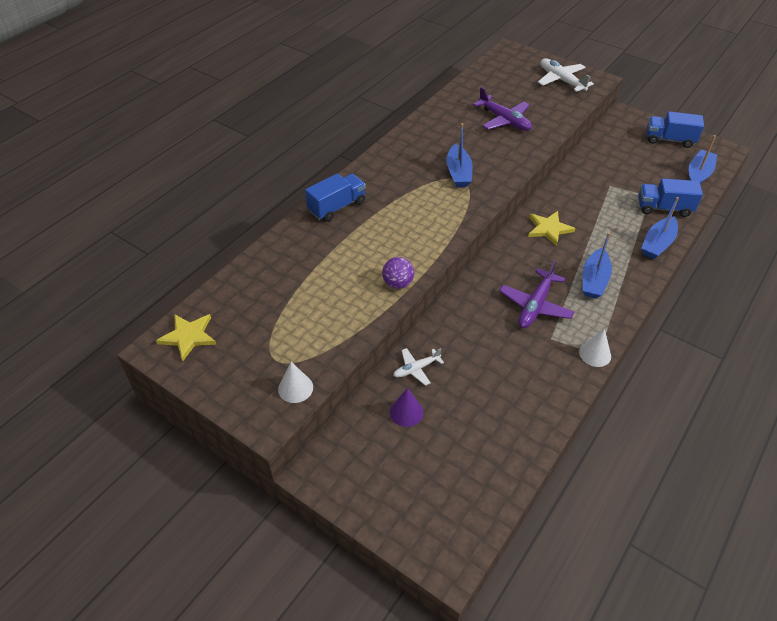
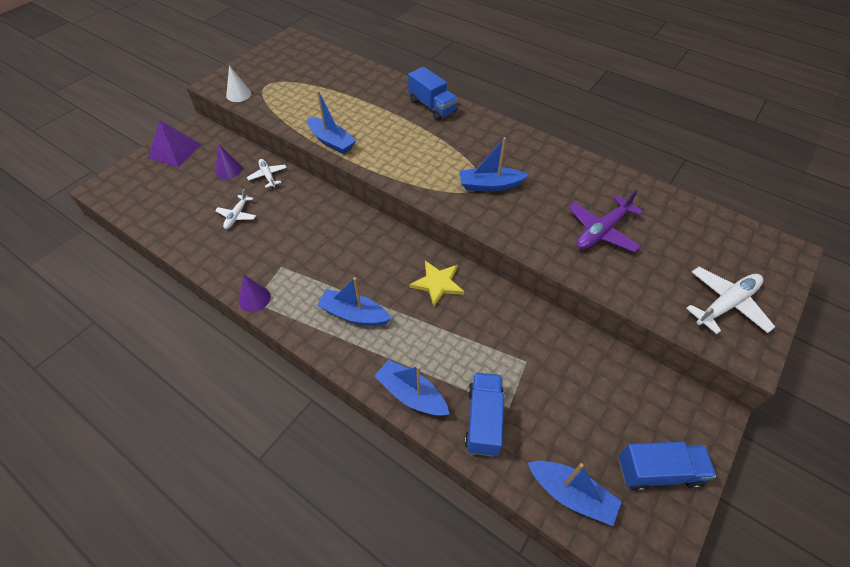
camera: 90 degrees right, 5 degrees up
(188, 336) = (297, 49): yellow star -> none
(367, 486) = (175, 151): none -> purple pyramid
(398, 283) = (331, 141): purple ball -> blue boat
(485, 388) = (237, 215): none -> white plane
(535, 305) = (324, 259): purple plane -> none
(595, 354) = (254, 298): white cone -> purple cone
(669, 140) = (658, 471): blue truck -> blue truck turned 75 degrees clockwise

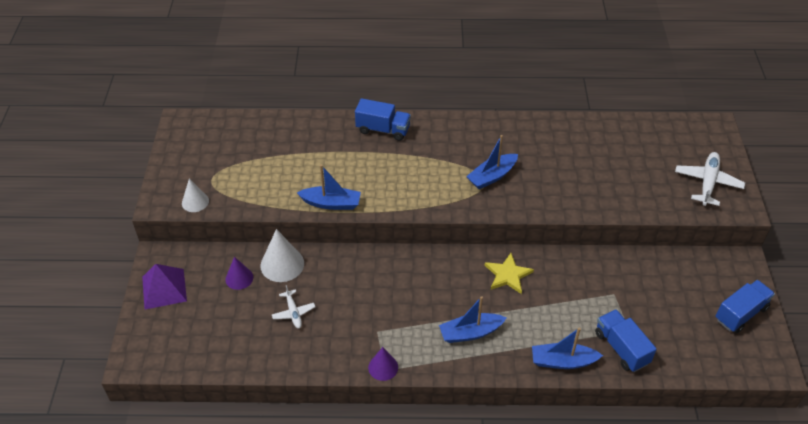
camera: 35 degrees left, 5 degrees down
(268, 176) = (282, 264): white plane -> white cone
(571, 494) = (706, 358): blue boat -> none
(602, 231) = (597, 171): purple plane -> none

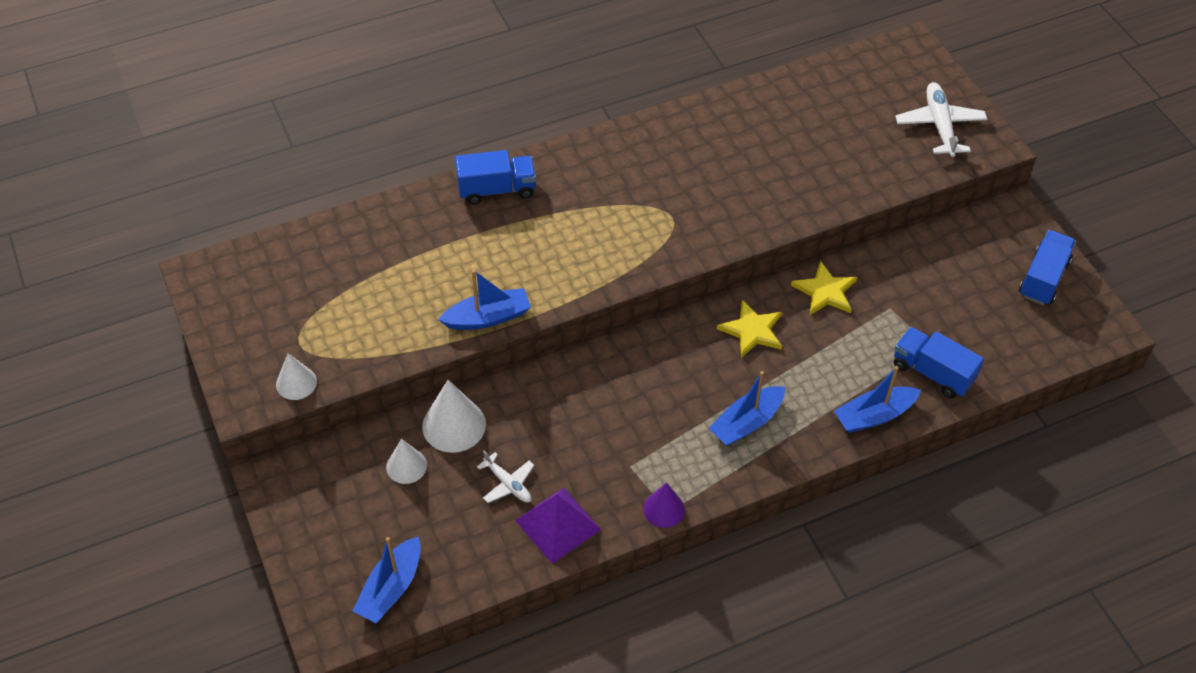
camera: 25 degrees left, 5 degrees up
(164, 288) = (310, 520): purple pyramid -> purple pyramid (558, 524)
(239, 278) = (406, 466): purple cone -> white cone
(492, 176) = (676, 207): blue boat -> blue boat (391, 588)
(573, 267) = (825, 291): none -> yellow star

